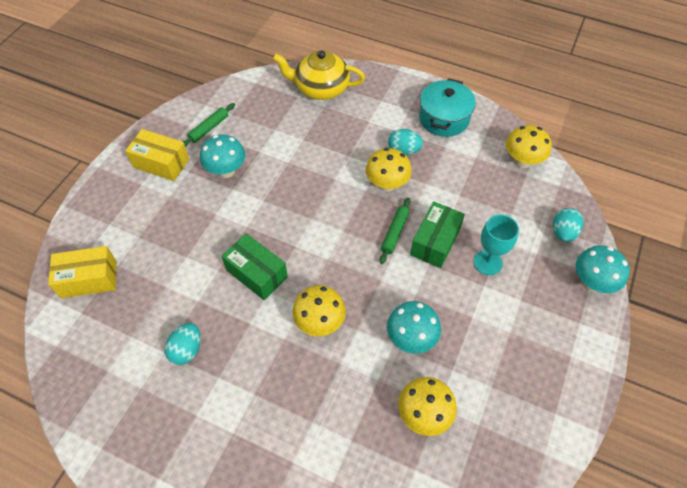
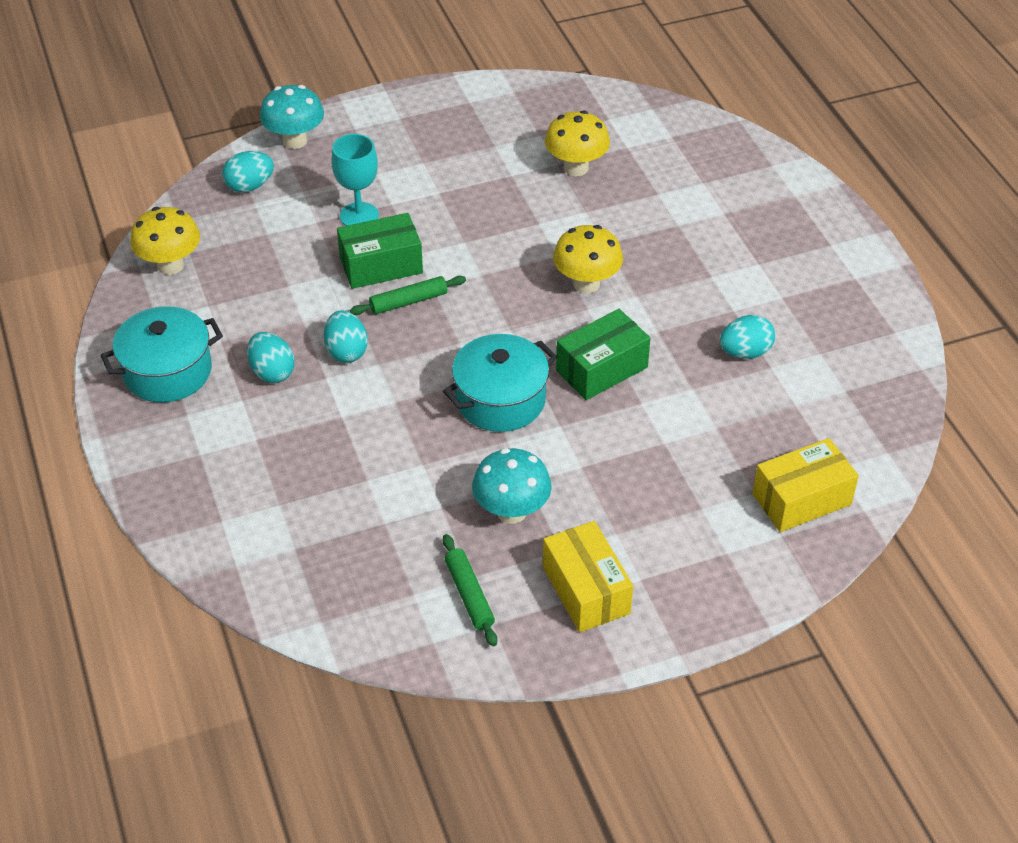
camera: 135 degrees left, 10 degrees down
(89, 279) = (801, 499): yellow box -> yellow box turned 60 degrees counterclockwise
(209, 128) = (469, 595): green rolling pin -> green rolling pin turned 75 degrees clockwise
(257, 273) = (601, 369): green box -> green box turned 60 degrees clockwise
(288, 217) = (500, 400): none -> turquoise pot
(320, 88) = (247, 536): yellow teapot -> none
(387, 184) = (346, 351): yellow mushroom -> turquoise egg
(411, 338) = (517, 216): turquoise mushroom -> none

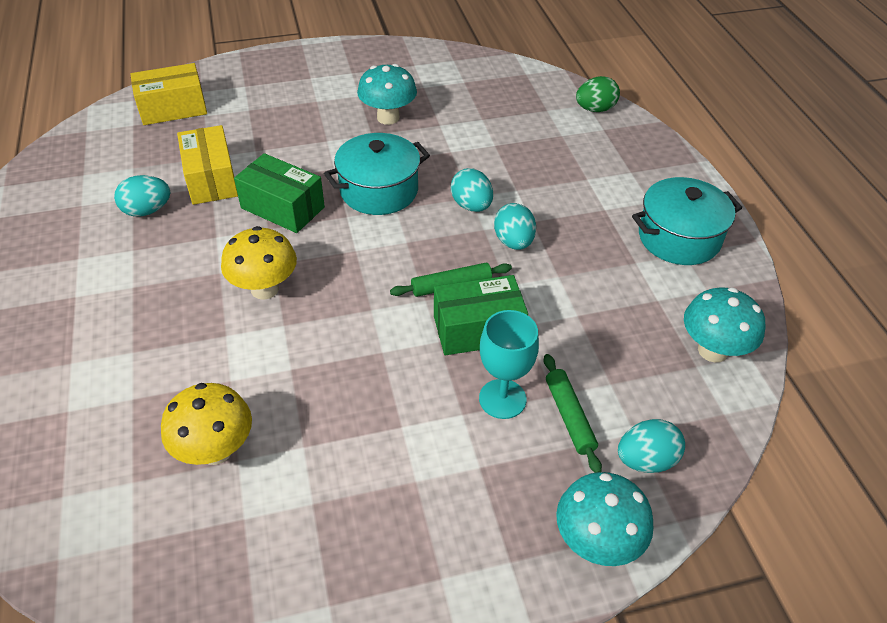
camera: 175 degrees left, 0 degrees up
(170, 265) = (712, 350): yellow mushroom -> turquoise mushroom
(227, 555) = (595, 109): none -> green egg
(272, 372) = (581, 229): turquoise egg -> turquoise egg (471, 206)
(469, 595) = (427, 78): green rolling pin -> green rolling pin (569, 416)
(586, 590) = (349, 75): yellow box -> yellow box (211, 179)
(601, 369) = (282, 208): green box -> green box turned 60 degrees clockwise

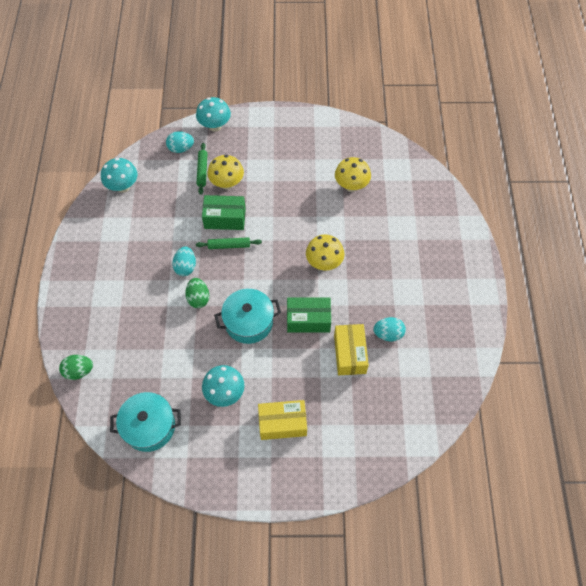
camera: 165 degrees left, 15 degrees up
(173, 108) = (376, 437): yellow box -> yellow box (282, 423)
(282, 208) = (308, 320): green box -> green box turned 45 degrees counterclockwise
(471, 206) = (198, 298): turquoise egg -> green egg
(502, 399) = (227, 183): turquoise goblet -> yellow mushroom
(679, 238) = (96, 251): turquoise pot -> turquoise pot (149, 426)

